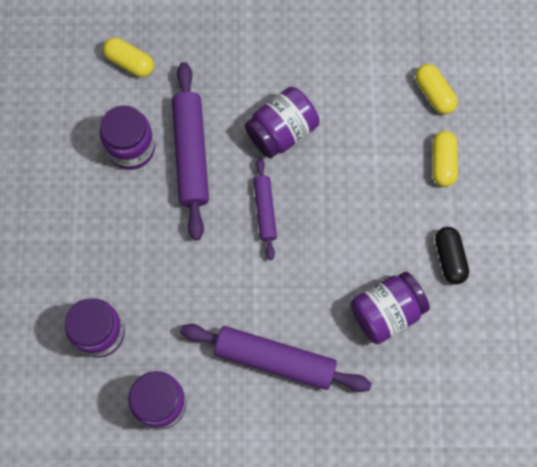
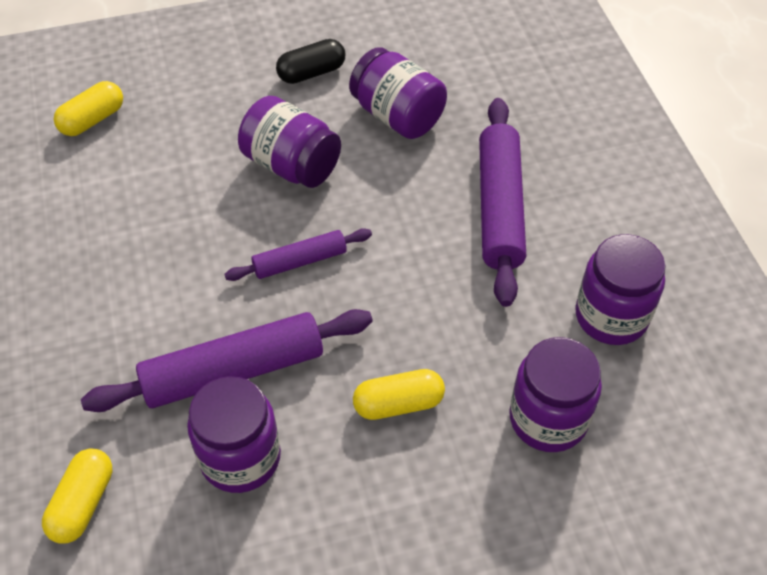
camera: 105 degrees left, 20 degrees down
(281, 131) = (175, 267): purple jar -> purple jar (291, 165)
(442, 162) = (188, 97): yellow capsule -> yellow capsule (398, 404)

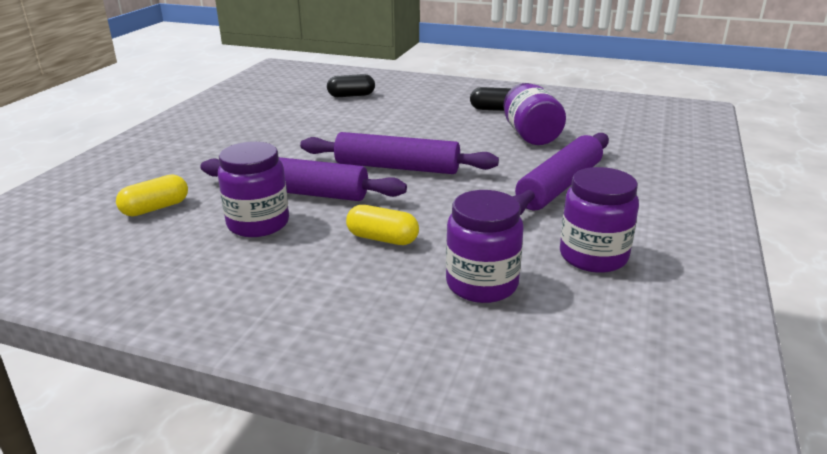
camera: 35 degrees right, 25 degrees down
(92, 120) = (351, 95): yellow capsule -> black capsule
(291, 165) = (439, 135): purple jar -> none
(300, 261) = (397, 167): purple rolling pin -> purple rolling pin, size x1.78

